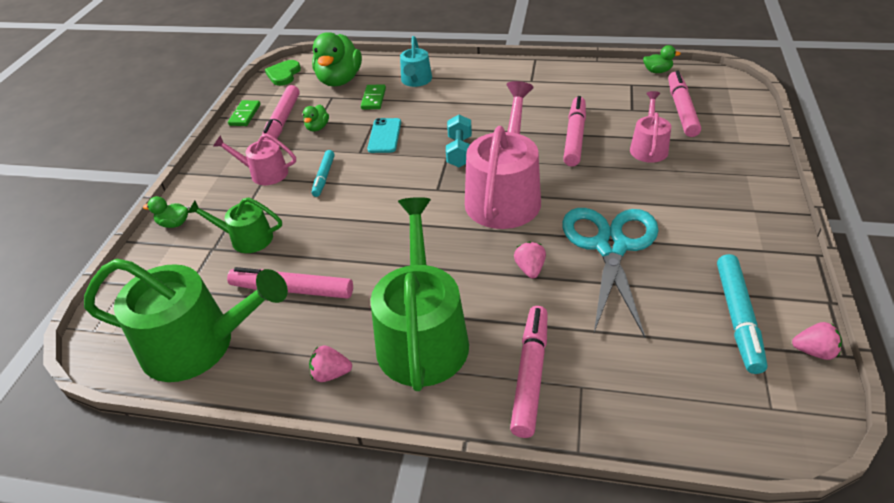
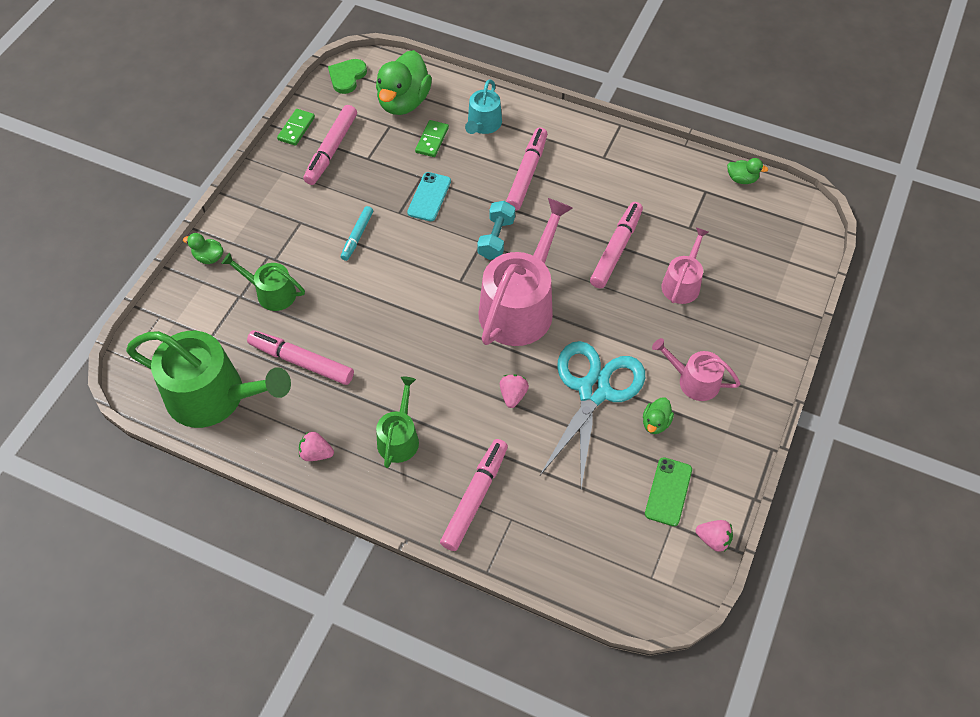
camera: 10 degrees right, 15 degrees up
(264, 173) = (302, 216): pink watering can -> pink watering can (694, 381)
(317, 127) = (365, 167): green duck -> green duck (655, 423)
(422, 335) = (399, 437): green watering can -> green watering can, size x0.52
(681, 110) = (739, 242): pink marker -> pink marker (526, 174)
(738, 317) = (668, 491): turquoise marker -> green phone

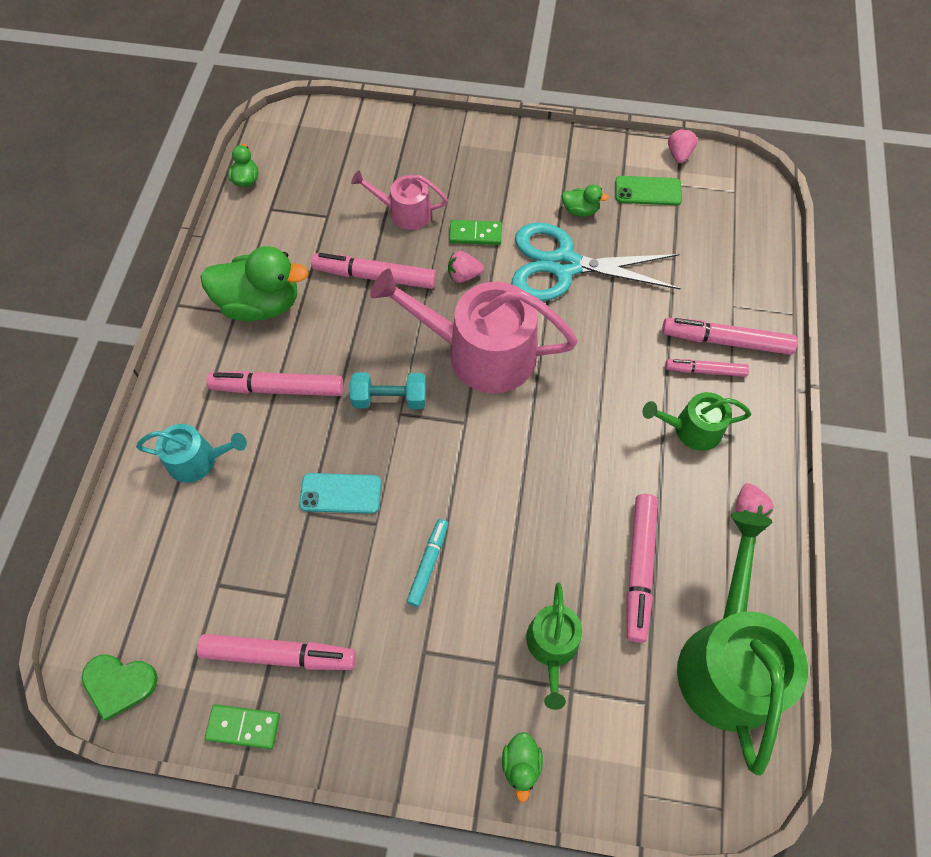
camera: 105 degrees left, 5 degrees up
(357, 236) = (428, 564): turquoise marker -> turquoise marker turned 75 degrees counterclockwise
(404, 102) = (166, 579): green duck -> green duck (261, 304)
(432, 140) = (237, 518): green domino -> green domino (475, 234)
(450, 469) = (705, 371): none -> pink marker
(513, 395) = (597, 334): pink strawberry -> pink strawberry (464, 275)
(694, 381) = (521, 188): pink watering can -> none

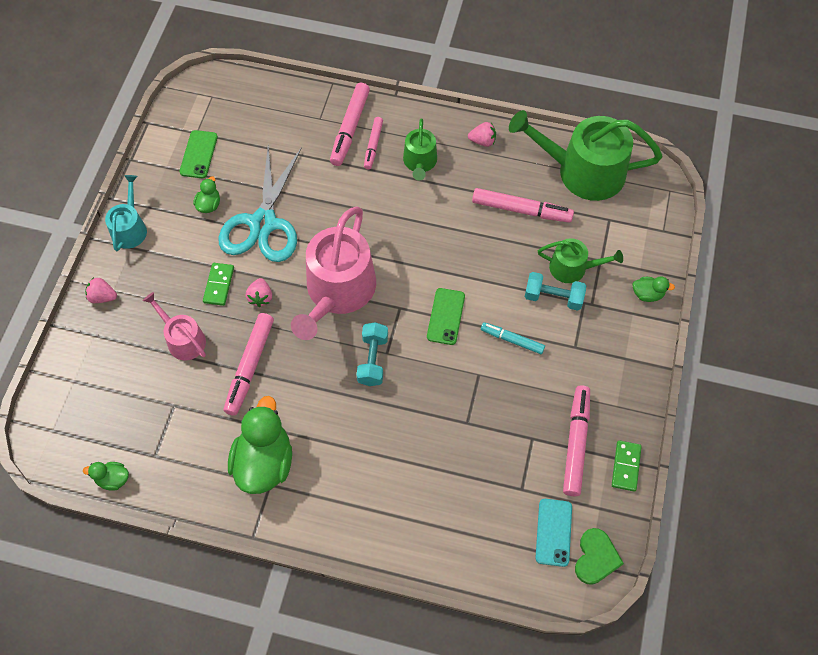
camera: 85 degrees left, 0 degrees up
(198, 460) = (414, 509): turquoise watering can -> turquoise watering can (130, 228)
(278, 389) = (353, 446): pink marker -> none
(340, 493) = (452, 399): turquoise phone -> turquoise phone (553, 532)
(405, 212) = (183, 339): pink watering can -> pink watering can turned 120 degrees clockwise
(457, 478) = (445, 316): none -> green phone
(500, 619) = (553, 297): none -> turquoise dumbbell
(679, 154) = (164, 127): pink strawberry -> pink strawberry (103, 297)

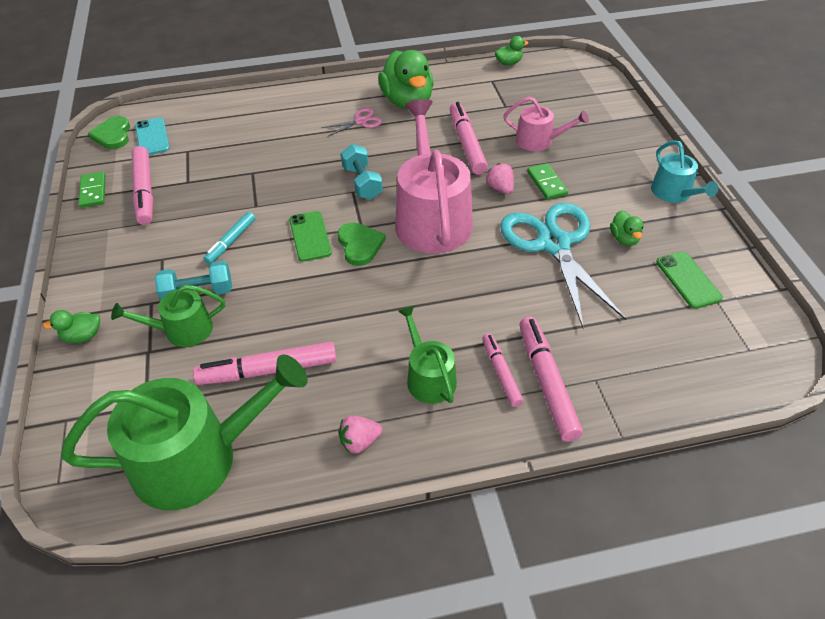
camera: 155 degrees right, 15 degrees down
(103, 297) = (635, 142): pink strawberry -> none
(329, 452) = (360, 121): none -> pink scissors
(410, 289) = (360, 245): none -> green heart
(512, 340) = (231, 241): turquoise marker -> turquoise marker turned 120 degrees clockwise

